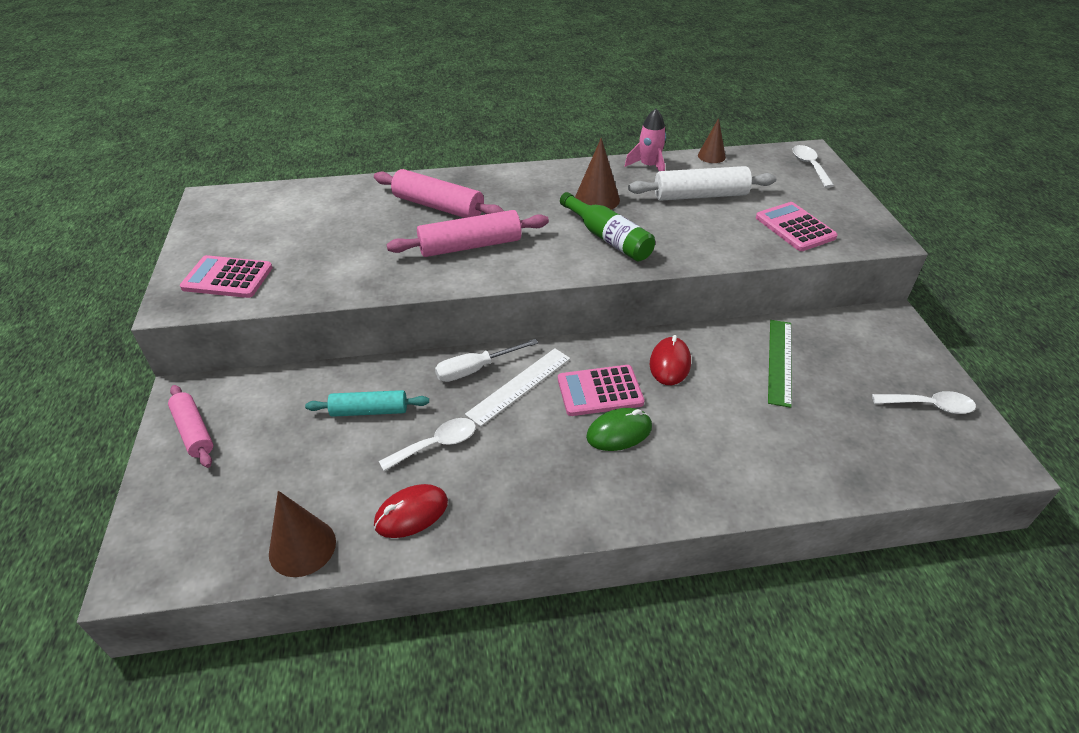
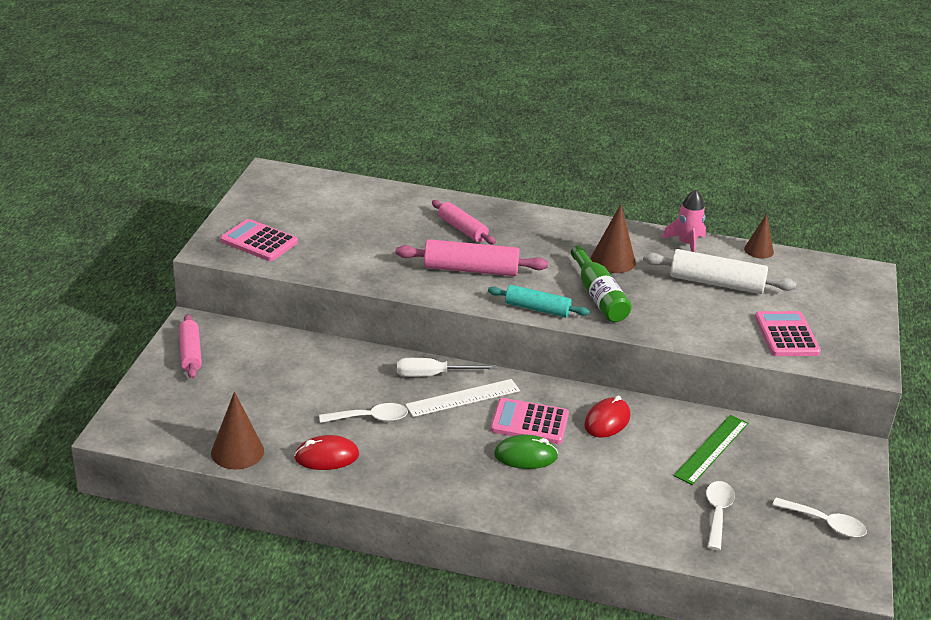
camera: 20 degrees right, 10 degrees down
(369, 411) = (330, 379): turquoise rolling pin -> turquoise rolling pin (537, 309)
(438, 206) = (462, 229): pink rolling pin -> pink rolling pin, size x0.66
(809, 166) = (854, 285): white spoon -> white spoon (717, 513)

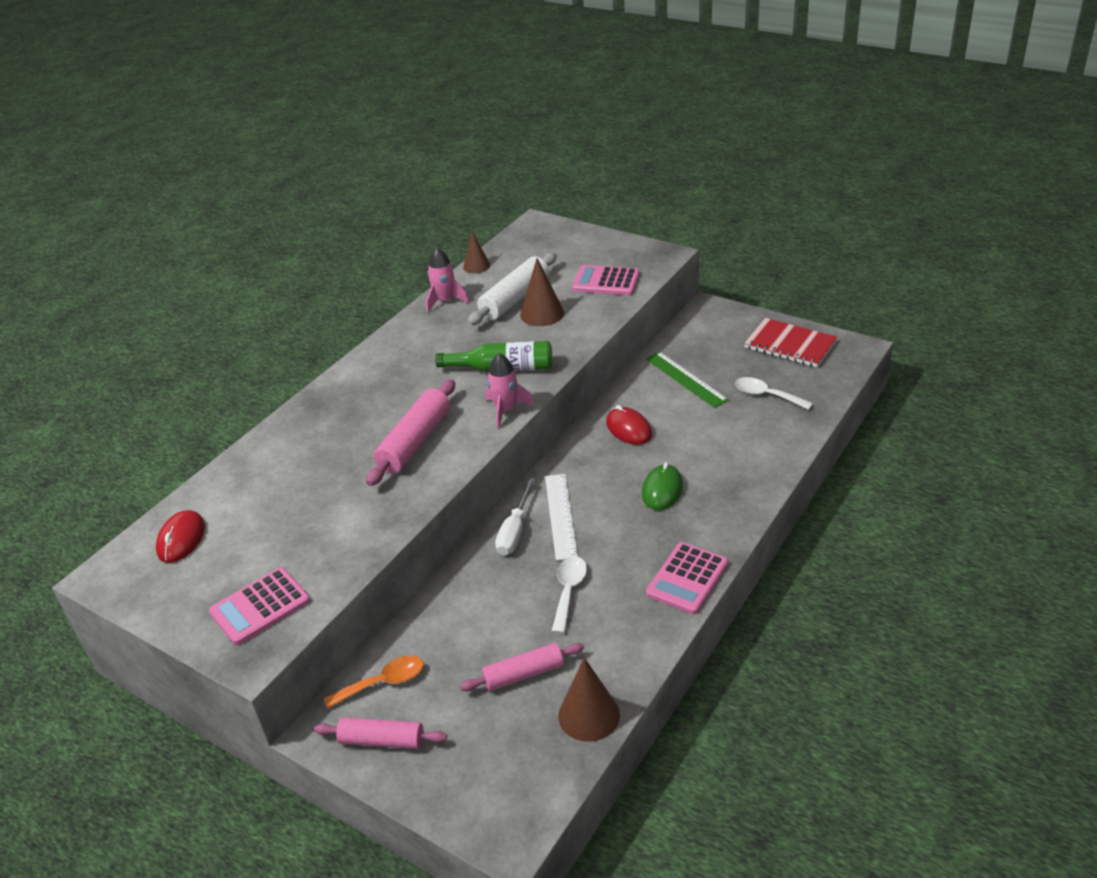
camera: 65 degrees left, 5 degrees up
(244, 342) = (383, 682): none -> orange spoon
(326, 456) = (620, 637): red mouse -> red mouse (181, 539)
(462, 229) = (336, 434): pink rolling pin -> pink rolling pin (523, 674)
(529, 422) = (614, 478): pink calculator -> pink calculator (687, 579)
(537, 309) = (506, 410): turquoise rolling pin -> pink rocket
(613, 260) = (448, 348): brown cone -> brown cone (542, 313)
(825, 524) = (790, 345): white spoon -> red notebook

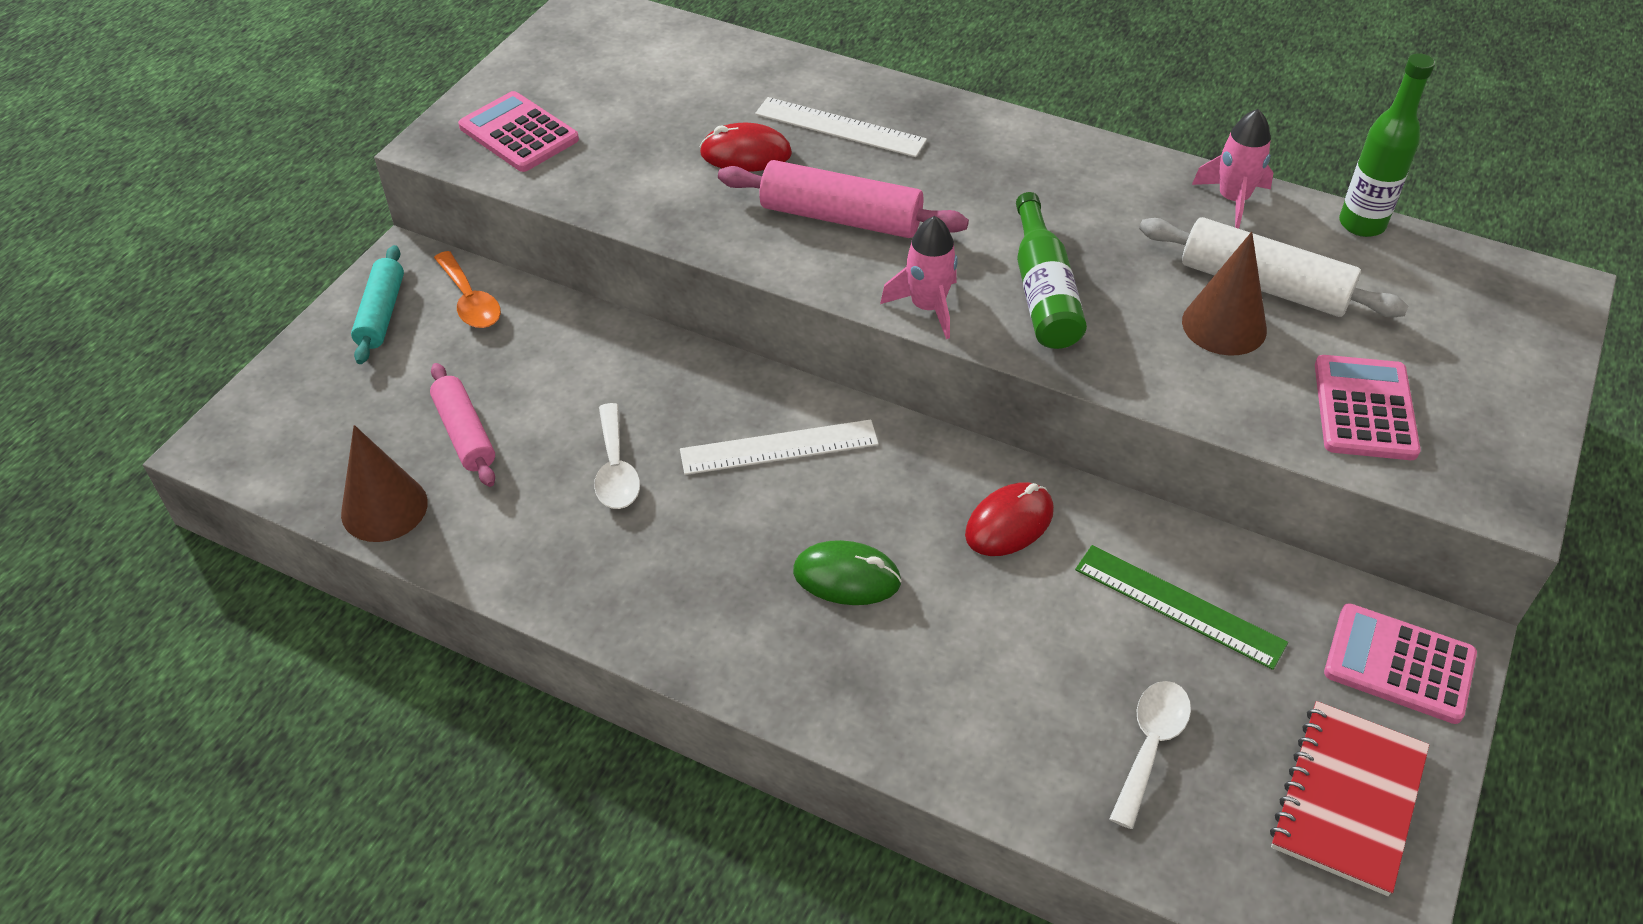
camera: 80 degrees right, 10 degrees up
(181, 539) = (643, 49): red mouse -> red mouse (746, 154)
(322, 440) = (840, 127): none -> white ruler
(382, 740) = (381, 314): pink rolling pin -> turquoise rolling pin
(476, 266) = (1361, 224): brown cone -> green bottle
(515, 531) = (744, 397): white screwdriver -> none
(569, 591) = (616, 469): white spoon -> white spoon turned 75 degrees clockwise
(686, 379) = (1179, 606): green ruler -> green ruler turned 75 degrees clockwise
(687, 579) = (634, 616): pink calculator -> pink calculator (1399, 664)

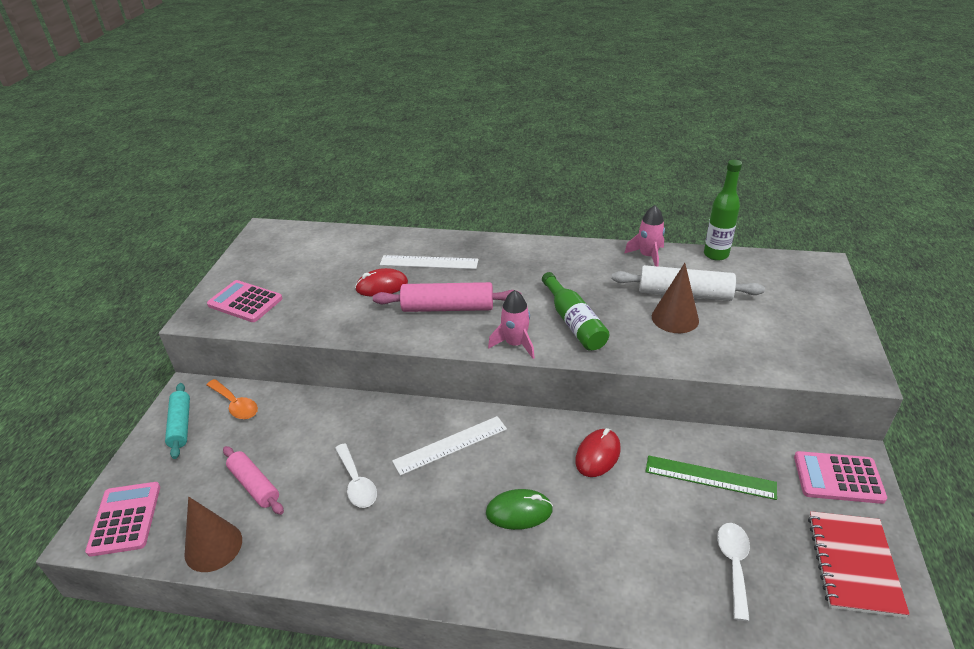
camera: 15 degrees left, 10 degrees down
(1364, 409) = (766, 343): pink calculator -> pink calculator (125, 519)

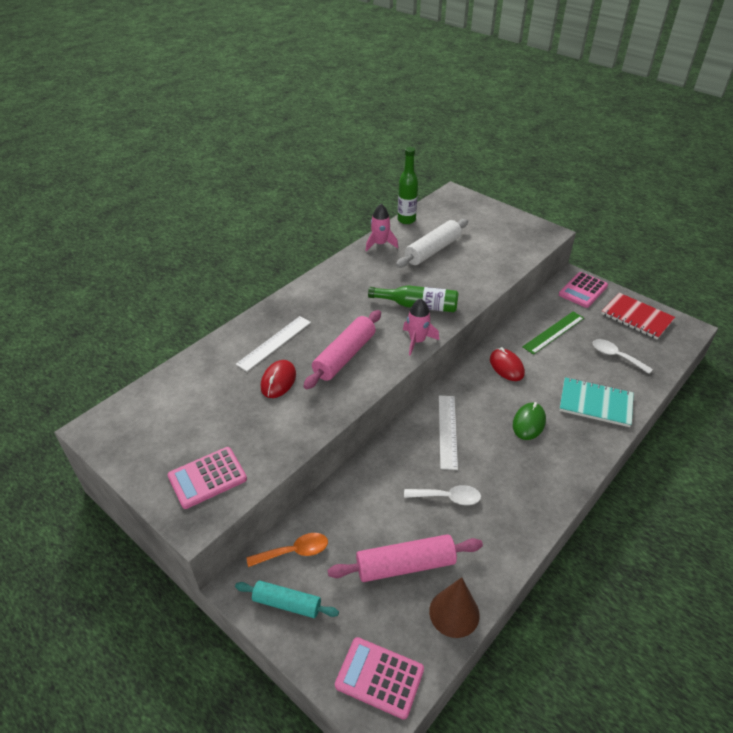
camera: 60 degrees left, 5 degrees up
(254, 485) = (405, 565): pink rolling pin -> pink rolling pin, size x1.51
(612, 571) = (595, 403): none -> turquoise notebook
(675, 318) = (452, 265): brown cone -> none

